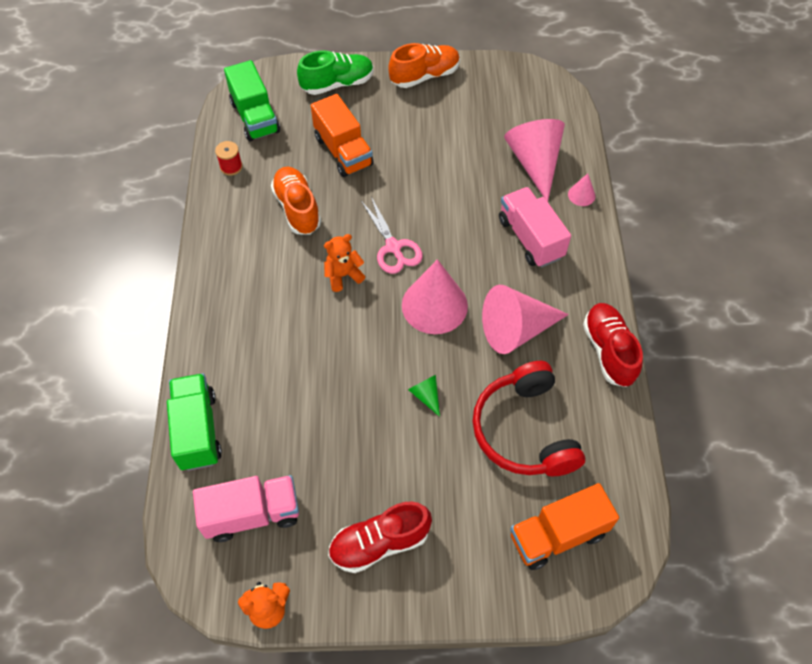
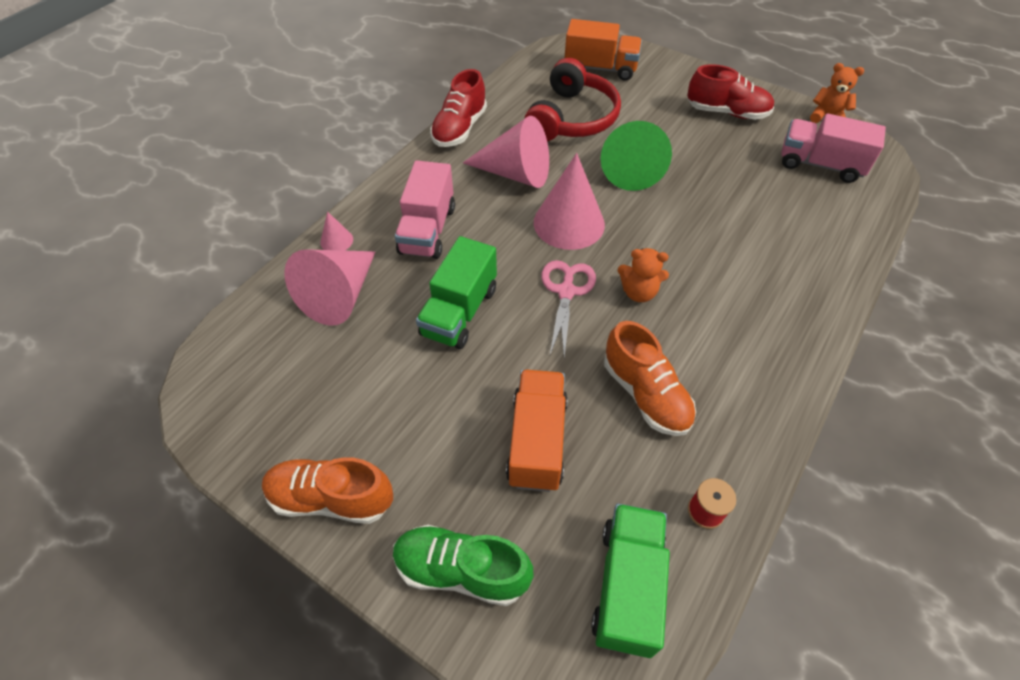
camera: 145 degrees left, 5 degrees down
(198, 430) = (851, 235): green truck -> green truck (459, 312)
(297, 208) = (645, 394): orange shoe -> orange shoe turned 45 degrees counterclockwise
(426, 395) = (630, 168): green cone -> green cone, size x2.23

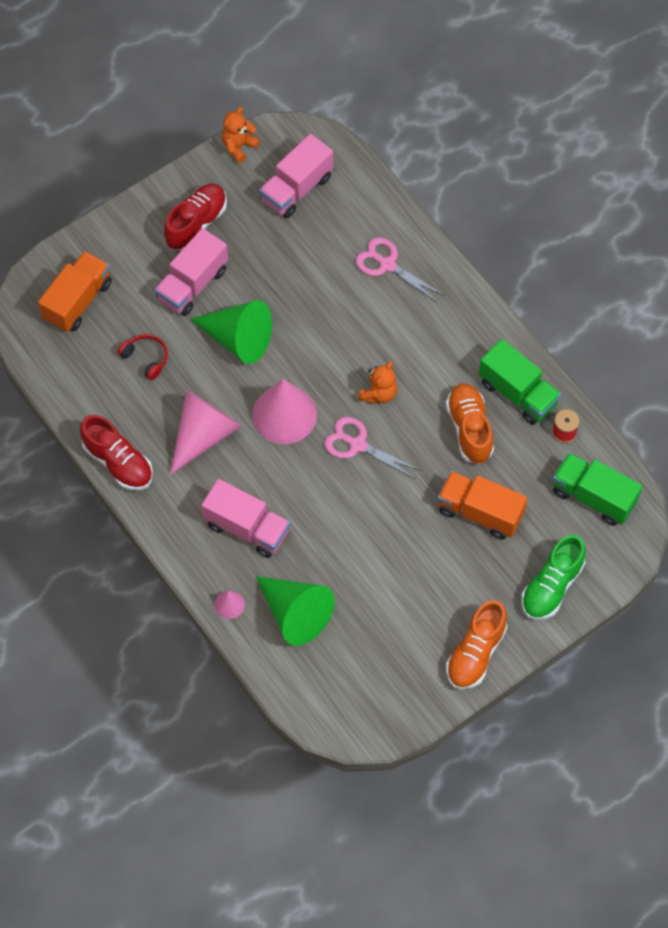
camera: 70 degrees left, 10 degrees up
(340, 295) = (295, 613): pink cone -> green cone
(459, 312) = (347, 529): green truck -> green truck (518, 393)
(572, 118) = (146, 358): red headphones -> red headphones, size x0.47
(645, 394) = (469, 429): orange shoe -> orange shoe turned 90 degrees counterclockwise
(664, 126) = (192, 284): none -> pink truck
(797, 255) = (387, 265): none -> pink scissors

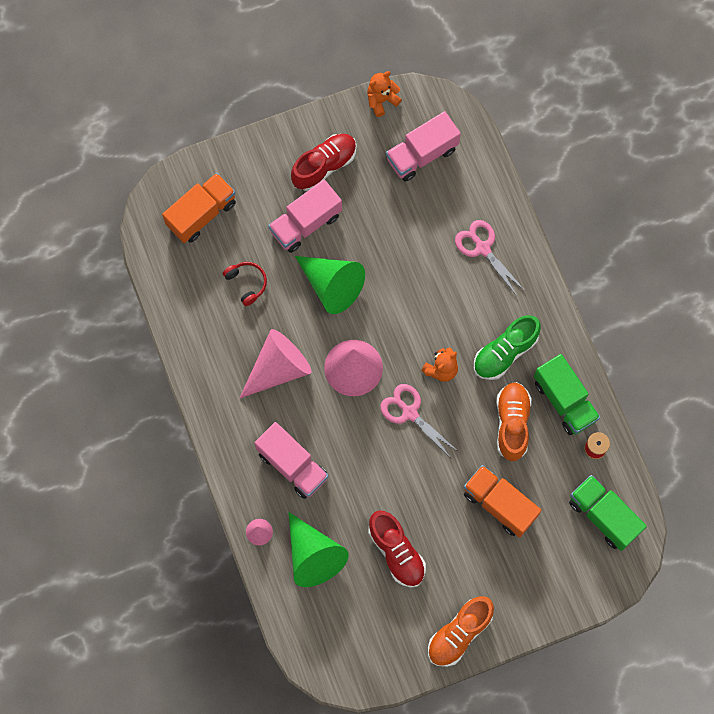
camera: 15 degrees right, 10 degrees up
(118, 462) = (198, 375): red shoe -> red shoe (396, 552)
(552, 586) = (543, 590): green shoe -> green shoe (505, 352)

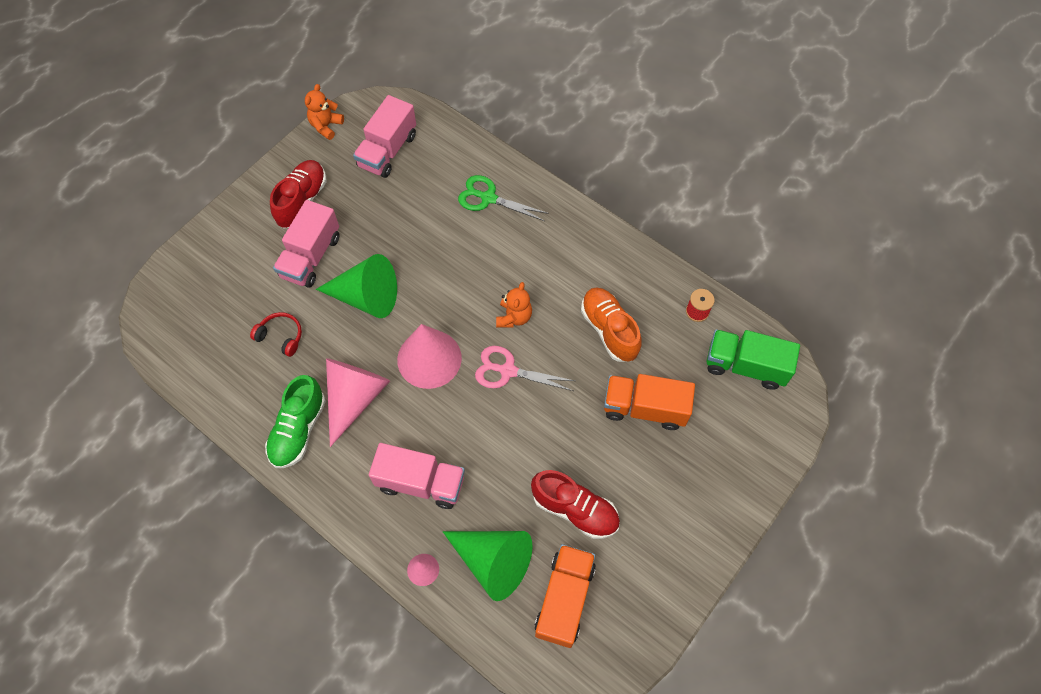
camera: 30 degrees left, 10 degrees down
(201, 214) = (202, 297): orange truck -> orange truck (564, 599)
(459, 633) = (687, 555): orange shoe -> none
(482, 248) = (488, 198): pink scissors -> green scissors
(505, 352) = (563, 273): green shoe -> green shoe (298, 430)
(564, 400) = (643, 286): green truck -> none

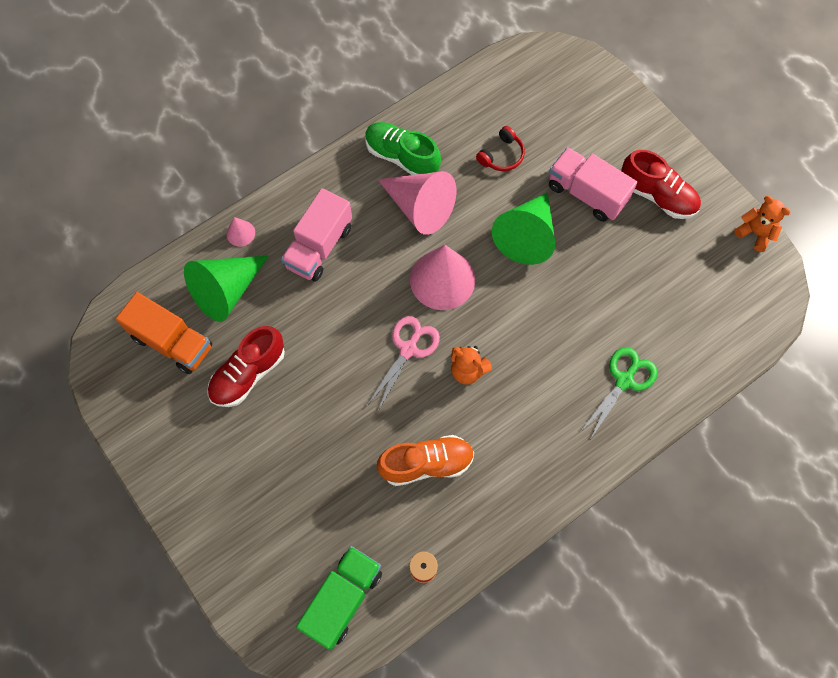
camera: 105 degrees right, 5 degrees up
(387, 151) = (709, 289): pink truck -> none
(644, 408) = (328, 472): orange truck -> none

